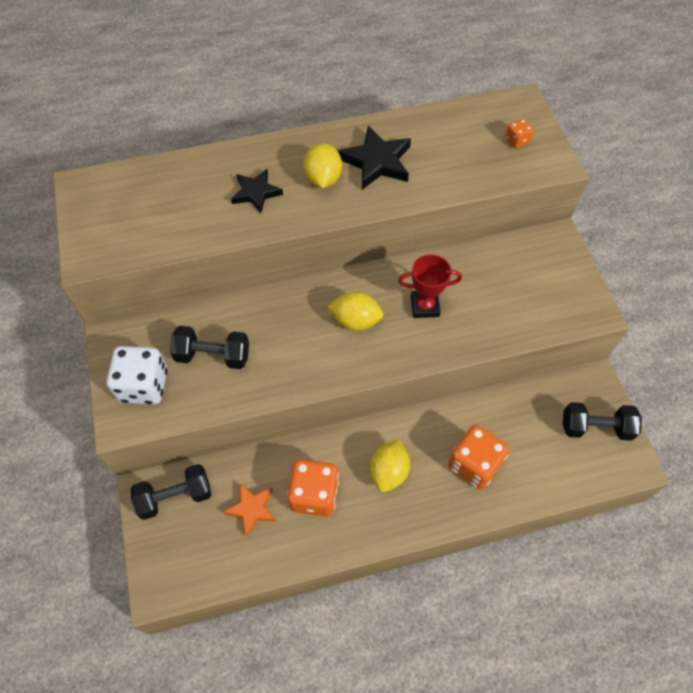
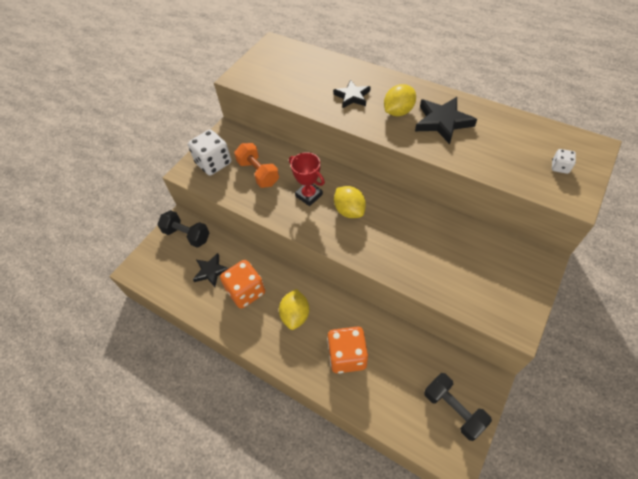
camera: 50 degrees right, 5 degrees down
(213, 355) = (258, 173): black dumbbell -> orange dumbbell
(252, 509) = (211, 271): orange star -> black star
(388, 472) = (295, 315): yellow lemon -> yellow lemon turned 60 degrees counterclockwise
(424, 306) = (399, 233): red trophy -> red trophy (309, 195)
(517, 141) = (560, 167): orange dice -> white dice

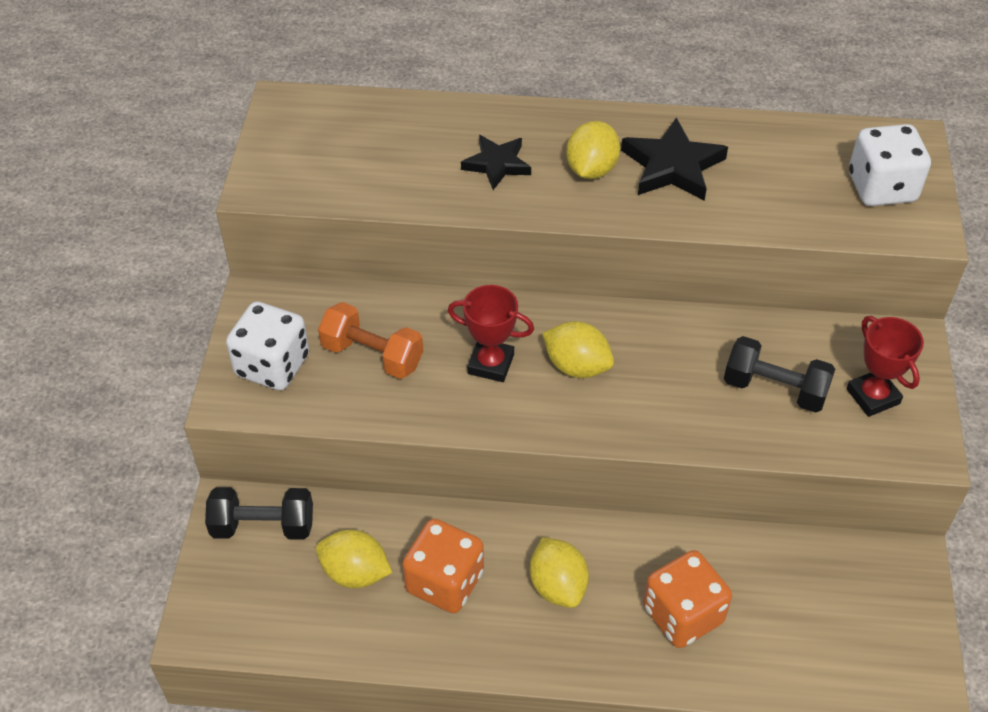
camera: 30 degrees left, 5 degrees down
(211, 271) = (355, 573): black star -> yellow lemon
(453, 409) = (885, 623): black dumbbell -> black dumbbell (774, 389)
(501, 283) = (872, 396): none -> red trophy
(560, 167) = (881, 188): white dice -> white dice, size x2.10

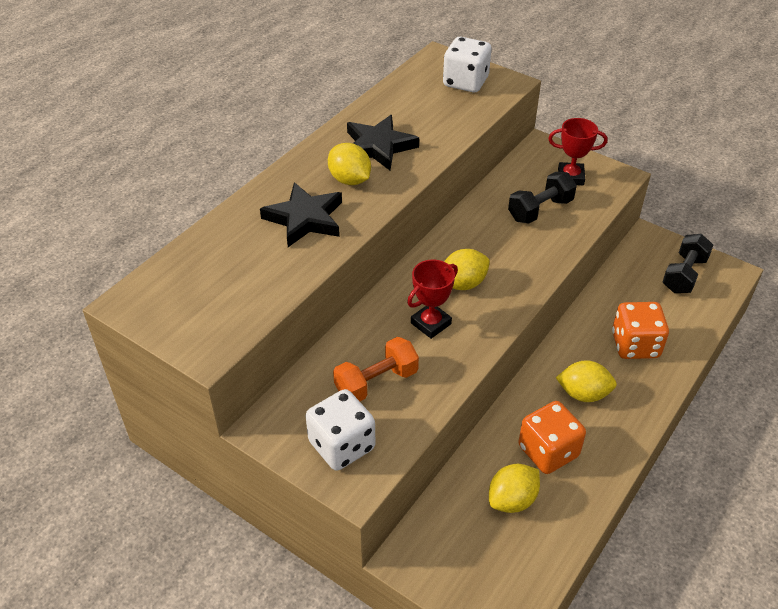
camera: 60 degrees left, 5 degrees down
(263, 526) = (437, 542): black dumbbell -> black dumbbell (684, 275)
(497, 164) = (305, 219): black star -> black star, size x1.50

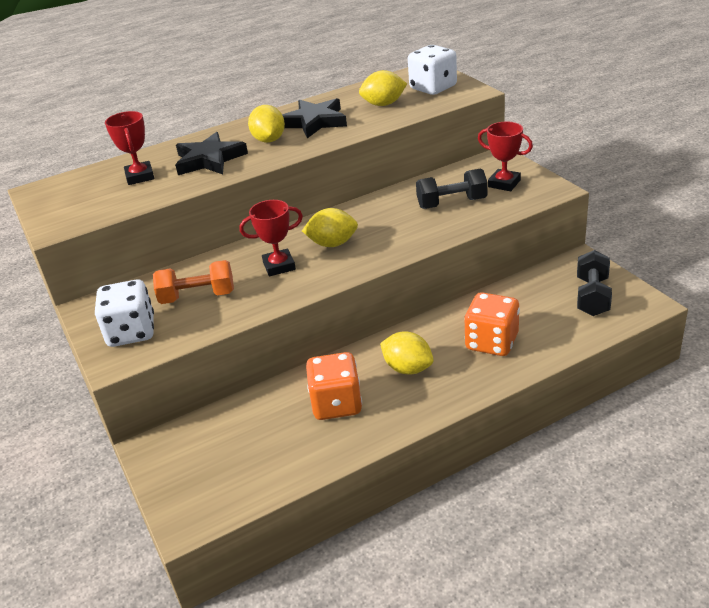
camera: 30 degrees right, 10 degrees down
(243, 258) = (140, 176): none -> red trophy
(512, 500) = (273, 432): yellow lemon -> yellow lemon (383, 104)
(684, 275) = (592, 296): black dumbbell -> black dumbbell turned 45 degrees counterclockwise

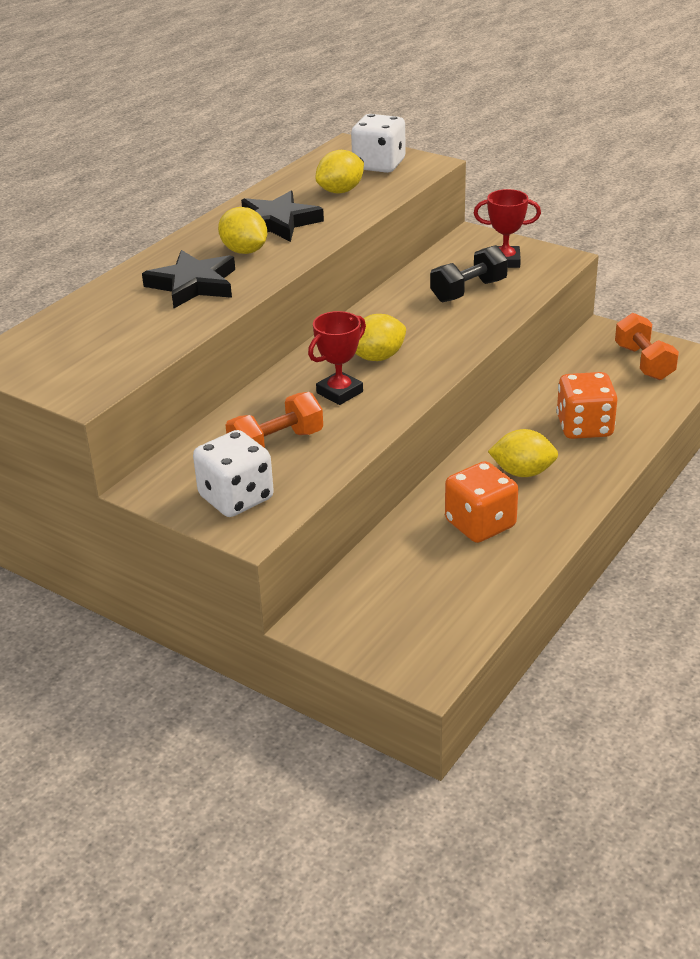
camera: 30 degrees left, 0 degrees up
(140, 176) = (123, 319): red trophy -> none
(592, 296) = (644, 362): black dumbbell -> orange dumbbell

